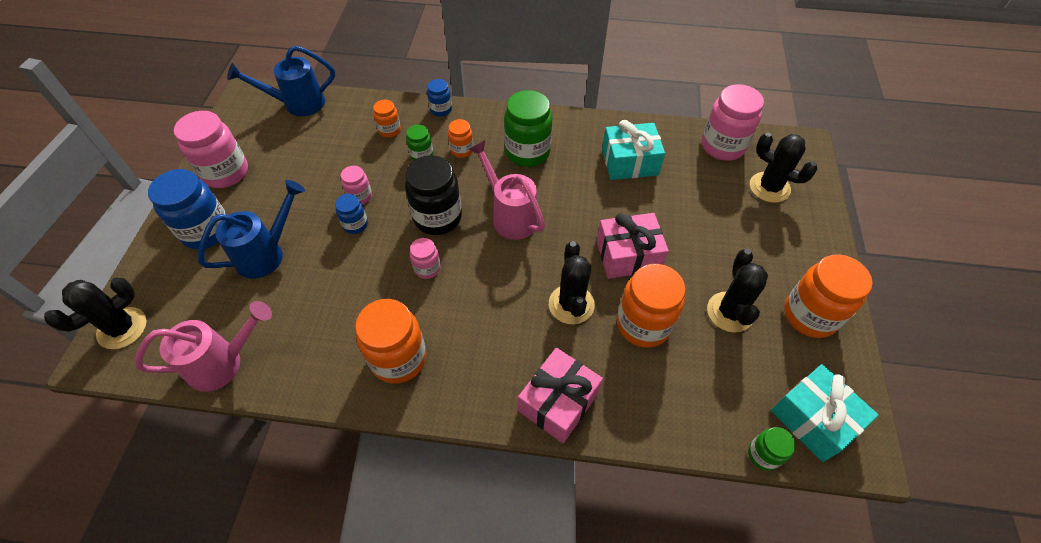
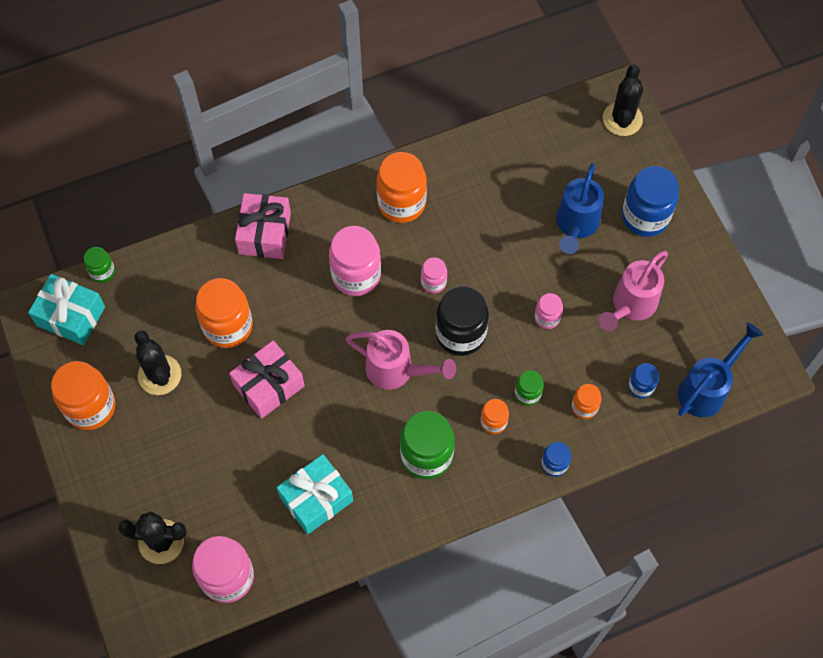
camera: 150 degrees right, 10 degrees up
(223, 363) = (524, 136): pink watering can -> pink watering can (630, 305)
(226, 173) = (690, 276): pink jar -> pink jar (356, 275)
(355, 225) = (526, 289): blue jar -> blue jar (640, 386)
(571, 304) = (295, 313): black cactus -> none

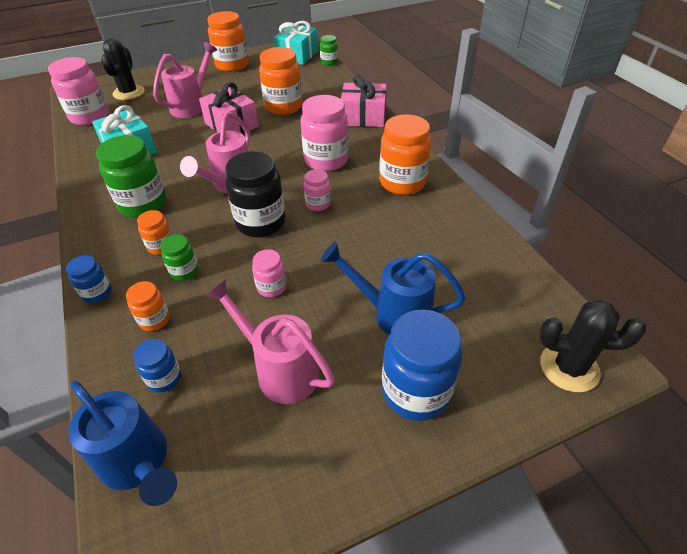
camera: 90 degrees right, 20 degrees down
(159, 375) = (249, 85): black cactus -> none
(212, 443) = (192, 106): none -> pink watering can

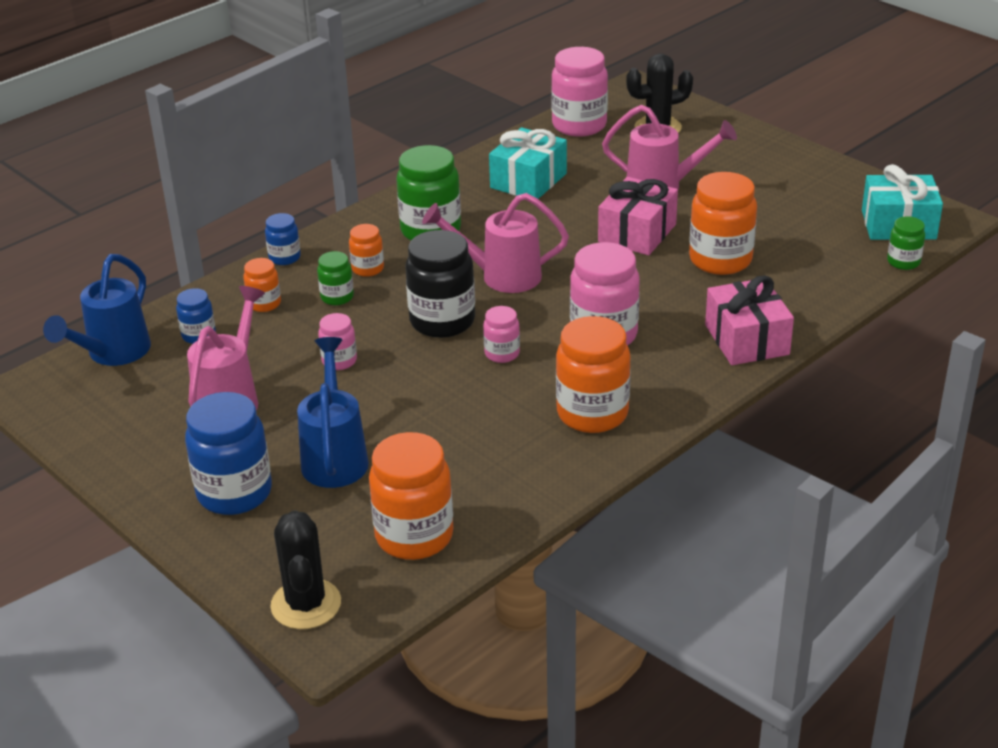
camera: 70 degrees right, 10 degrees down
(232, 65) = (808, 177): orange jar -> orange jar (414, 536)

